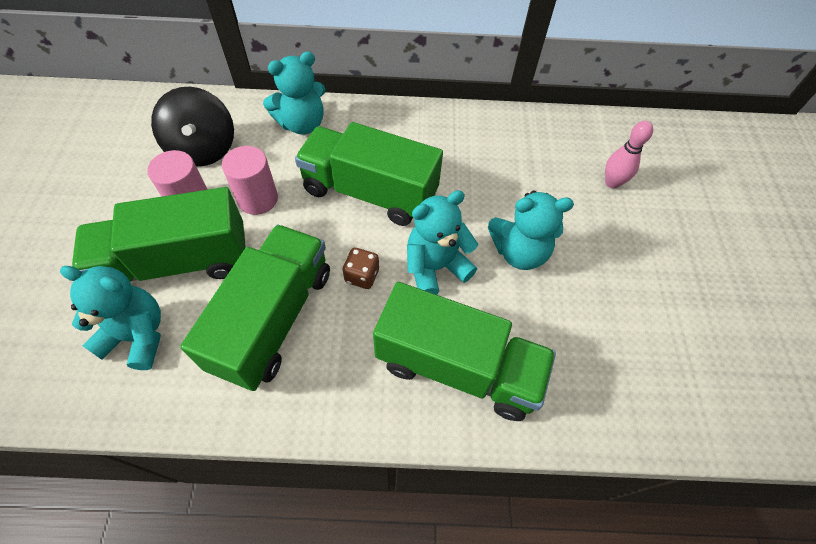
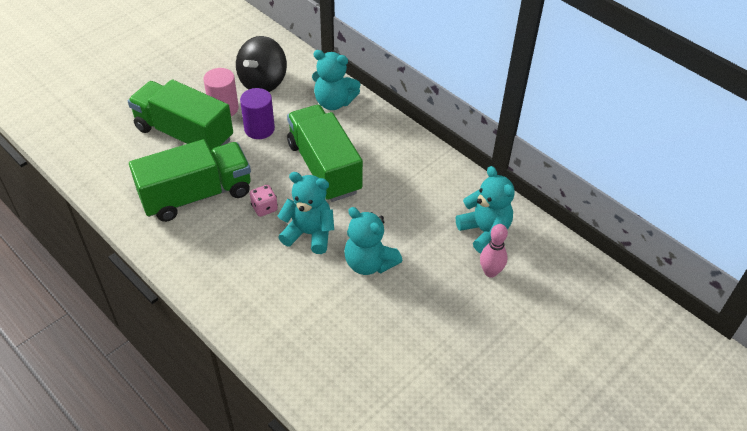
camera: 45 degrees right, 10 degrees down
(137, 336) = (130, 156): turquoise teddy bear -> turquoise teddy bear (484, 231)
(258, 199) = (259, 129): pink cylinder -> purple cylinder
(362, 276) = (264, 208): brown dice -> pink dice
(458, 367) = (256, 289): green truck -> none

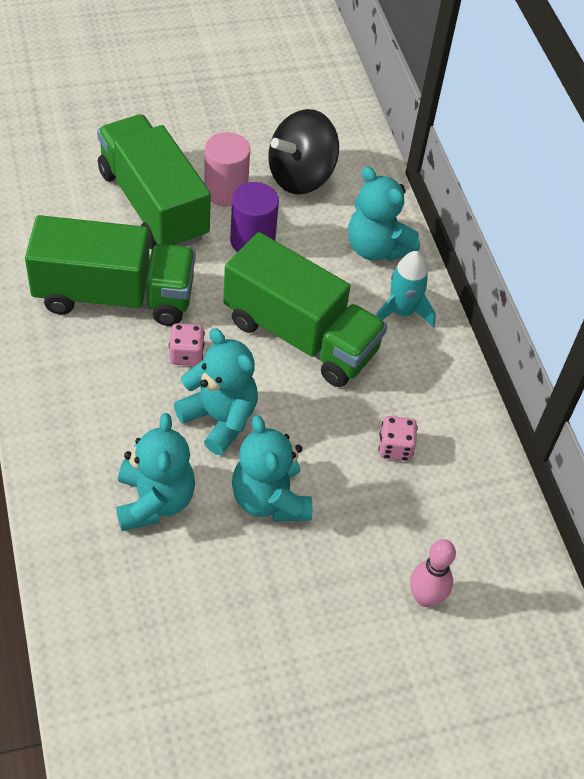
camera: 25 degrees right, 5 degrees up
(324, 168) = (300, 336): green truck -> green truck turned 120 degrees clockwise
(372, 130) = (402, 312): none -> turquoise rocket
(419, 202) = (395, 448): none -> pink dice
(484, 231) = (457, 535): turquoise teddy bear -> turquoise teddy bear (154, 501)

